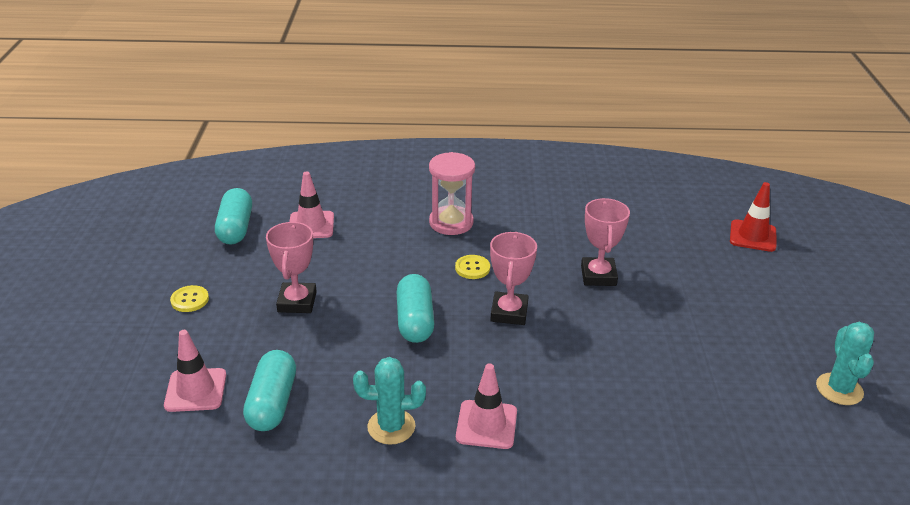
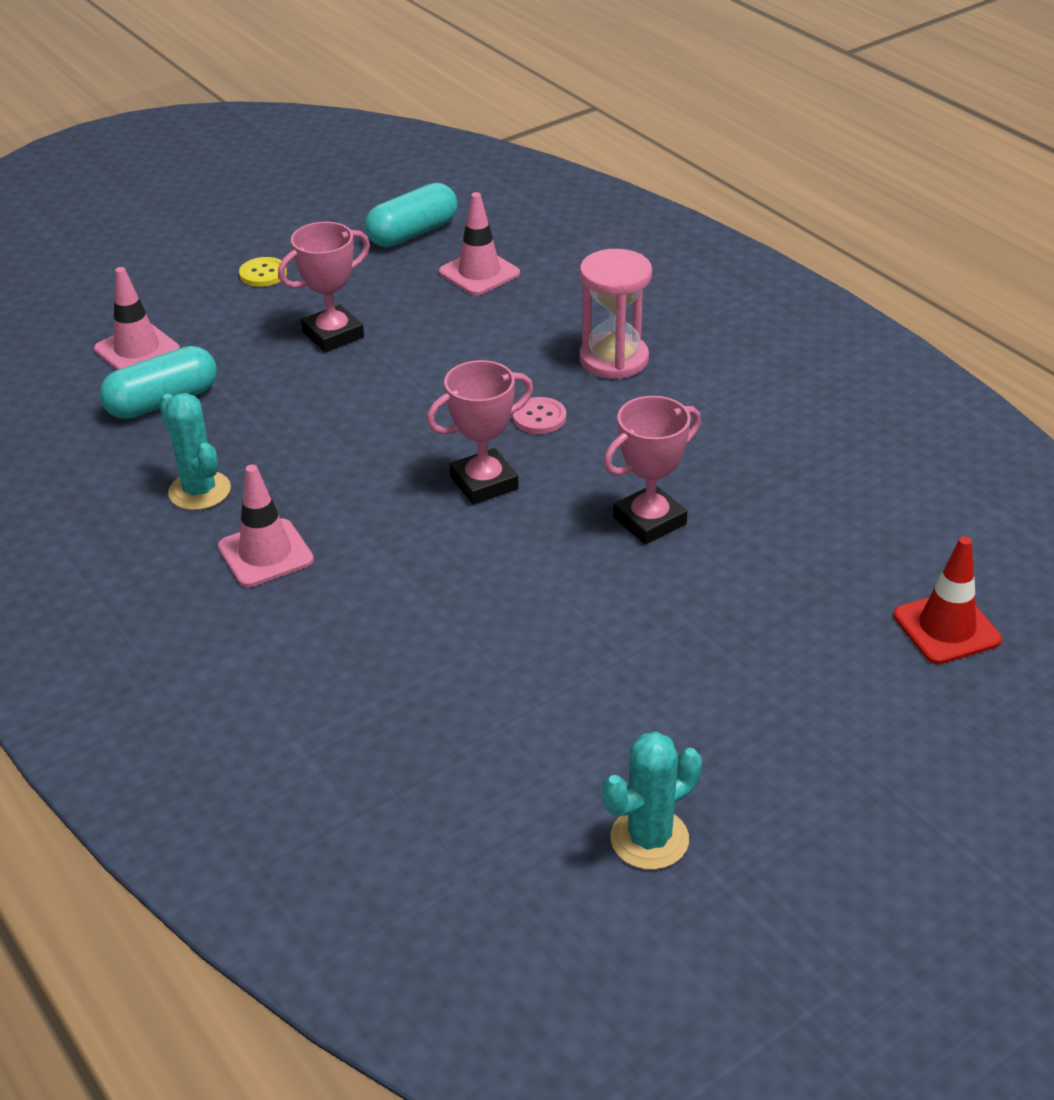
camera: 55 degrees right, 5 degrees up
(415, 321) = (390, 424): turquoise capsule -> none
(472, 268) = (539, 417): yellow button -> pink button

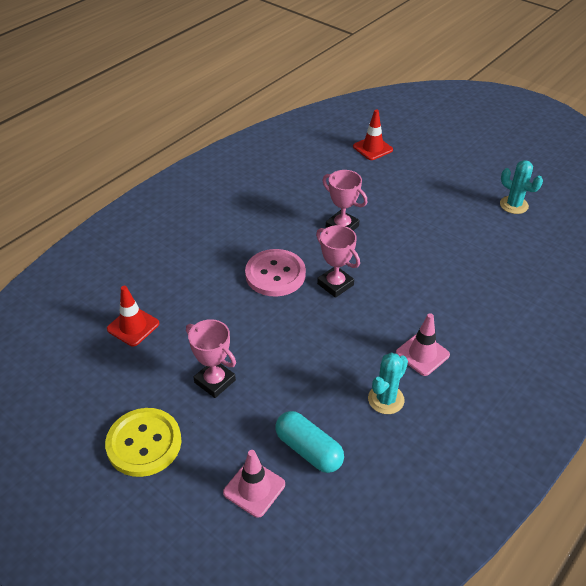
camera: 105 degrees left, 5 degrees up
(263, 274) = (144, 443): yellow button -> yellow button, size x2.14
(413, 233) = (83, 371): turquoise capsule -> none
(479, 273) = (133, 326): pink traffic cone -> red traffic cone
(539, 417) = (275, 274): pink button -> pink button, size x2.14
(614, 359) = (216, 255): pink hourglass -> none

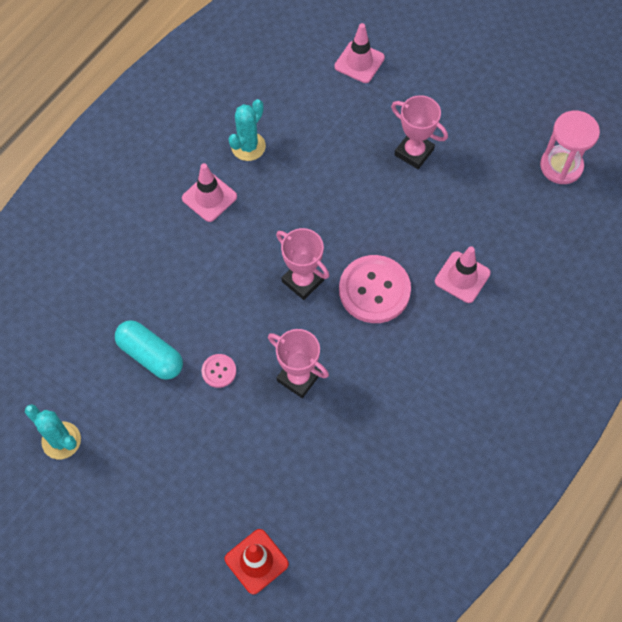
camera: 175 degrees right, 20 degrees up
(73, 358) = (561, 166): none -> pink hourglass
(133, 326) = (515, 207): red traffic cone -> none
(144, 443) = (462, 90): yellow button -> none
(199, 278) = (462, 277): none -> pink traffic cone
(308, 450) = (317, 96): turquoise capsule -> turquoise capsule (151, 355)
(403, 234) = (219, 371): none -> pink button

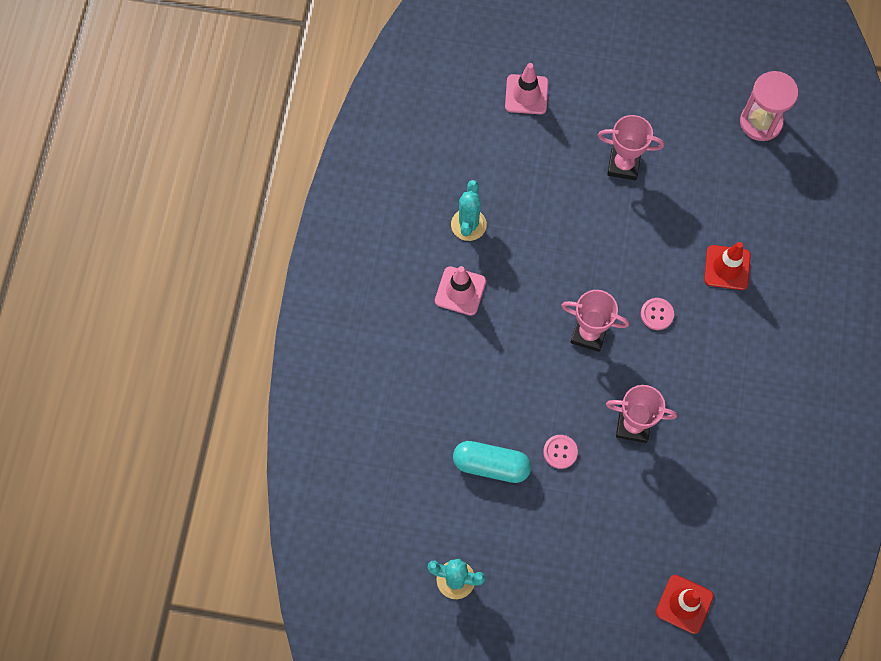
camera: 25 degrees left, 5 degrees up
(374, 290) = (657, 314): pink button -> pink button, size x0.47
(462, 277) = (727, 267): pink traffic cone -> red traffic cone

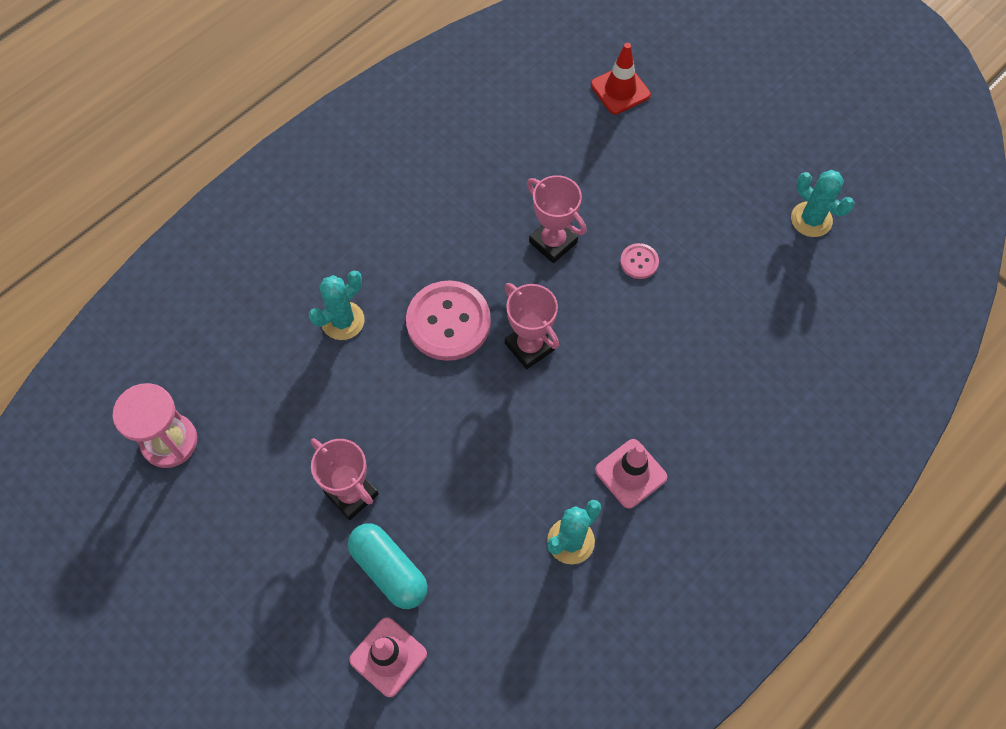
camera: 145 degrees left, 5 degrees down
(491, 465) = (714, 290): turquoise capsule -> turquoise capsule (389, 570)
(657, 314) = (448, 322): pink button -> pink button, size x2.14
(727, 267) = (343, 321): red traffic cone -> turquoise cactus

